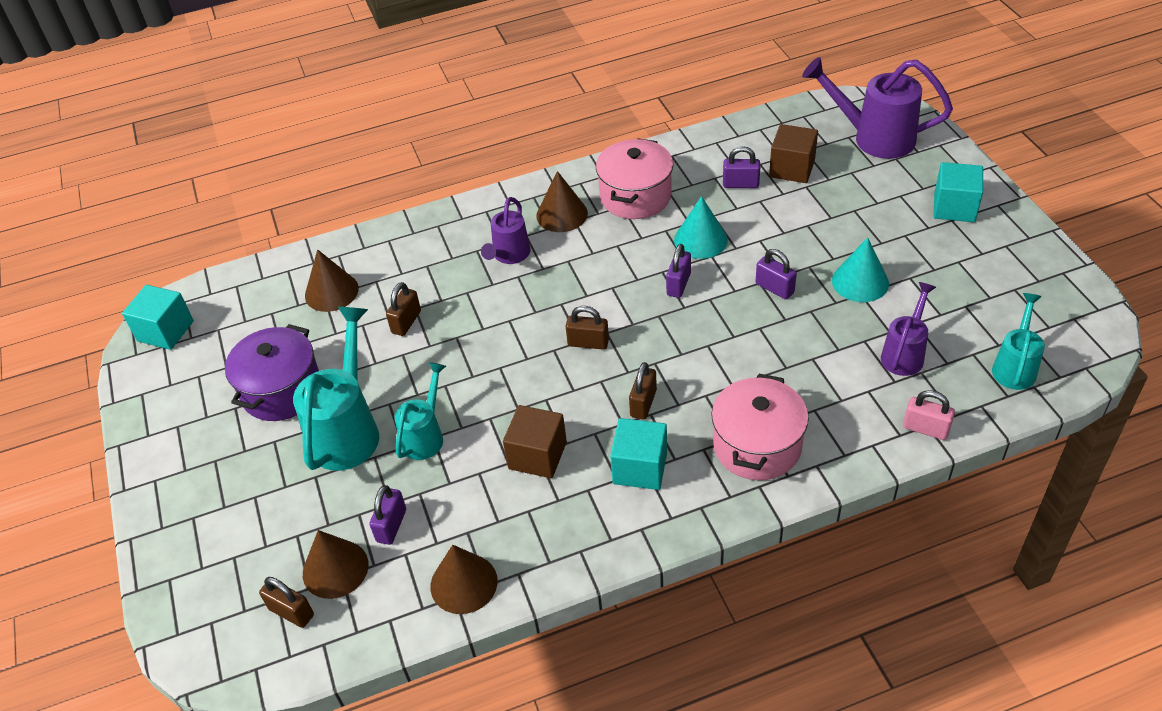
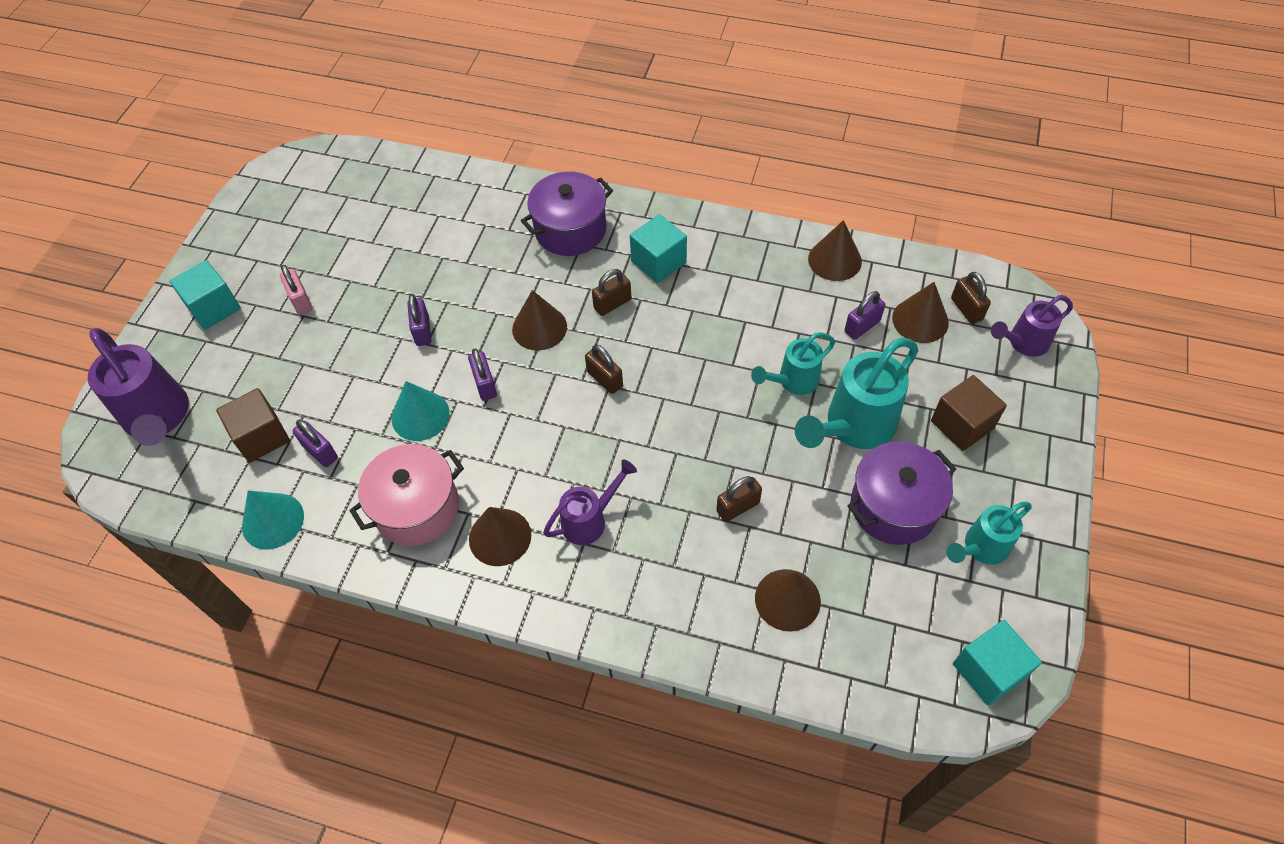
camera: 145 degrees left, 10 degrees up
(537, 455) = (720, 313): brown cube -> brown cube (962, 425)
(678, 284) = (485, 384): purple padlock -> purple padlock turned 75 degrees counterclockwise
(684, 347) = (539, 328): none -> brown cone
(757, 446) = (570, 230): pink pot -> purple pot
(860, 282) = (361, 295): turquoise cone -> turquoise cone (273, 521)
(904, 353) = (407, 227): purple watering can -> purple watering can (1023, 343)
(925, 429) = (461, 178): pink padlock -> pink padlock (301, 301)
(1015, 366) = (359, 178): turquoise watering can -> turquoise watering can (980, 548)

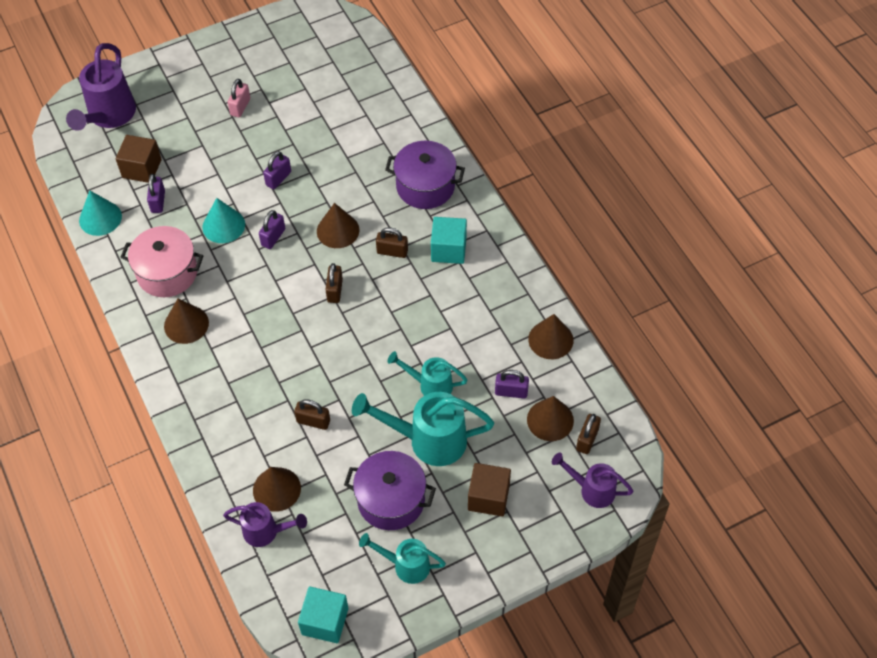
camera: 45 degrees right, 0 degrees up
(214, 307) = (196, 74): turquoise cube -> none
(590, 519) = (236, 357): purple watering can -> purple watering can (266, 532)

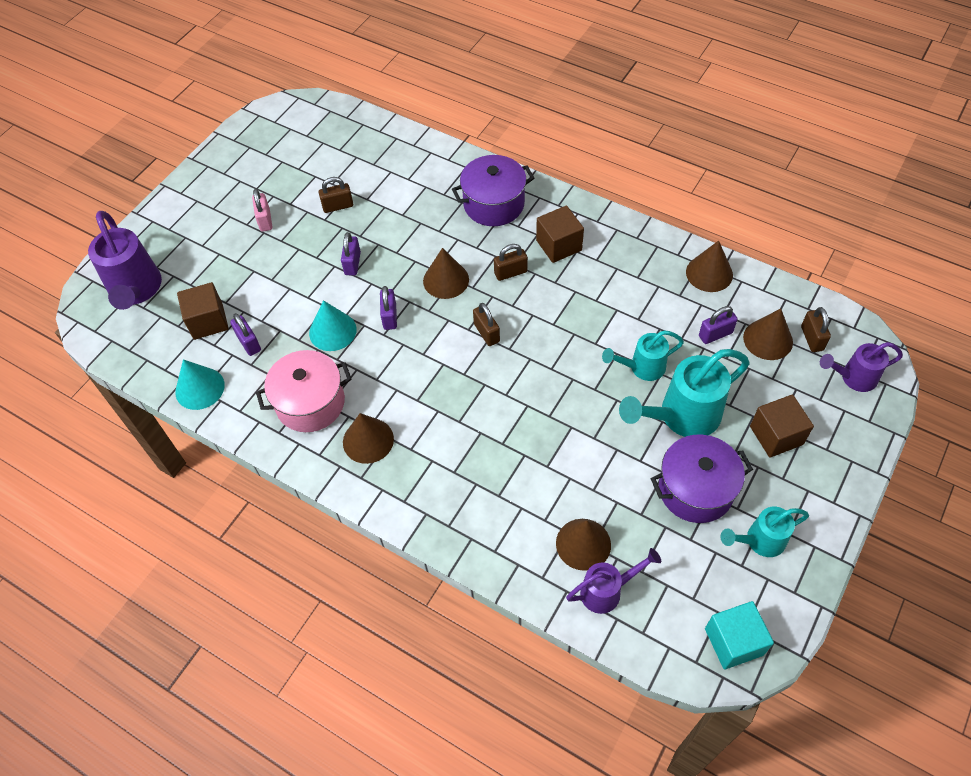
camera: 30 degrees left, 0 degrees up
(313, 421) = (565, 460): brown padlock -> brown padlock (338, 206)
(448, 249) = (559, 245): turquoise cube -> brown cube

